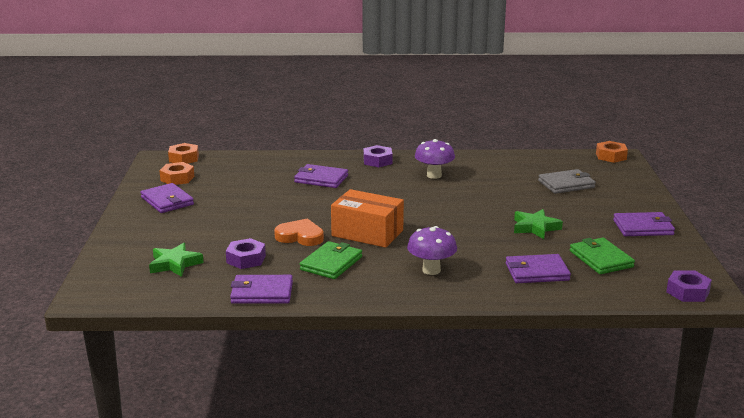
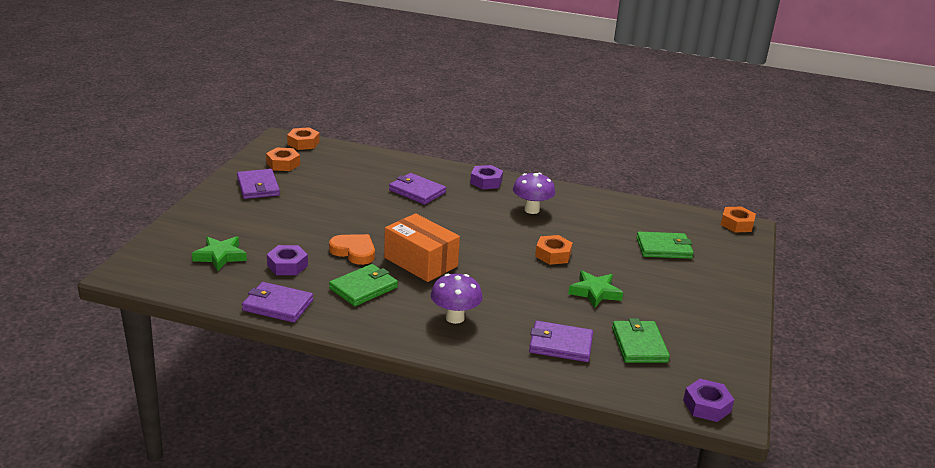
camera: 15 degrees right, 5 degrees up
(478, 206) = (553, 255): none -> orange nut
(566, 184) = (664, 248): grey wallet -> green wallet
(643, 227) = (712, 317): purple wallet -> none

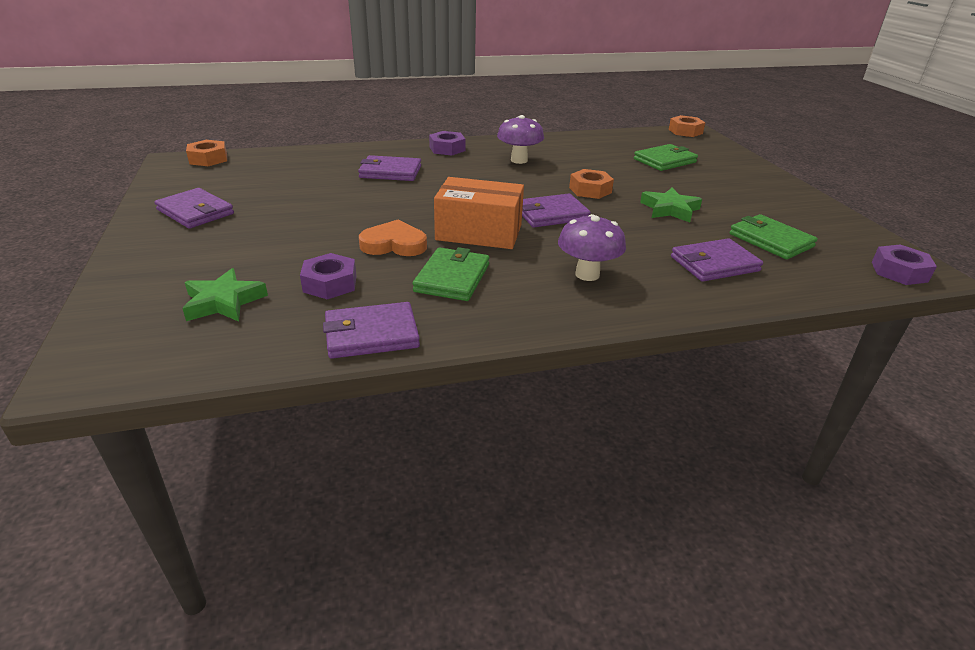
camera: 30 degrees left, 5 degrees up
(283, 164) = (204, 183): orange nut -> none
(492, 265) = (551, 214): none -> purple wallet

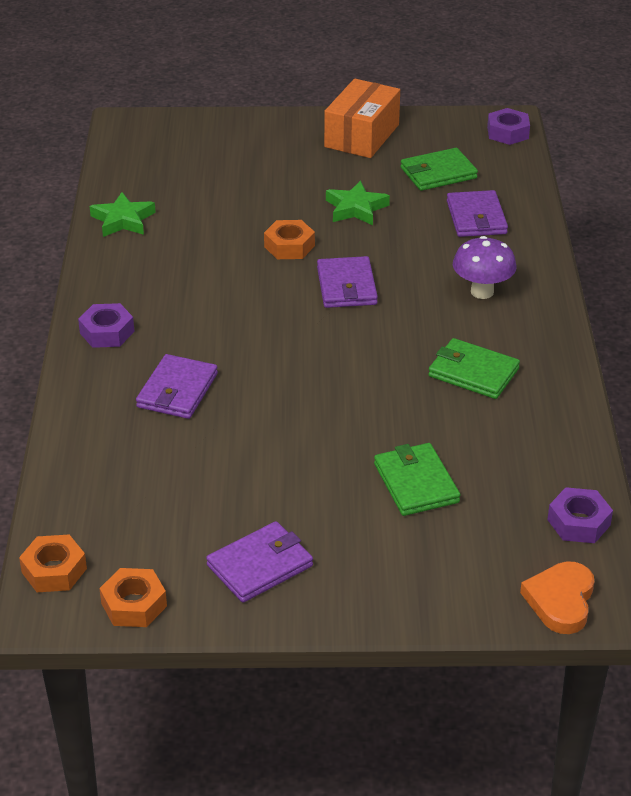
camera: 75 degrees left, 5 degrees up
(223, 302) = (494, 524): green star -> green star (123, 220)
(330, 283) = (470, 452): purple nut -> purple nut (578, 522)
(371, 334) = (564, 430): purple wallet -> none
(394, 244) = (393, 404): orange heart -> orange heart (560, 601)
(479, 232) = (379, 342): orange box -> orange box (362, 136)
(519, 160) = (175, 279): purple mushroom -> none
(665, 161) = (219, 173): green wallet -> green wallet (416, 483)
(685, 131) = (123, 129): orange nut -> orange nut (134, 605)

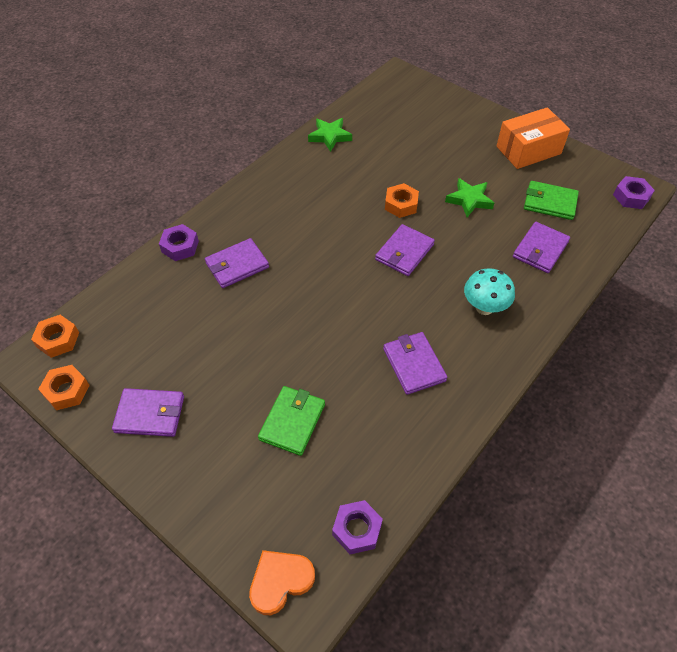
camera: 40 degrees right, 15 degrees up
(107, 332) = (244, 204): purple nut -> purple nut (180, 246)
(473, 372) = (414, 364): green wallet -> purple wallet
(482, 292) = (484, 307): purple mushroom -> turquoise mushroom

